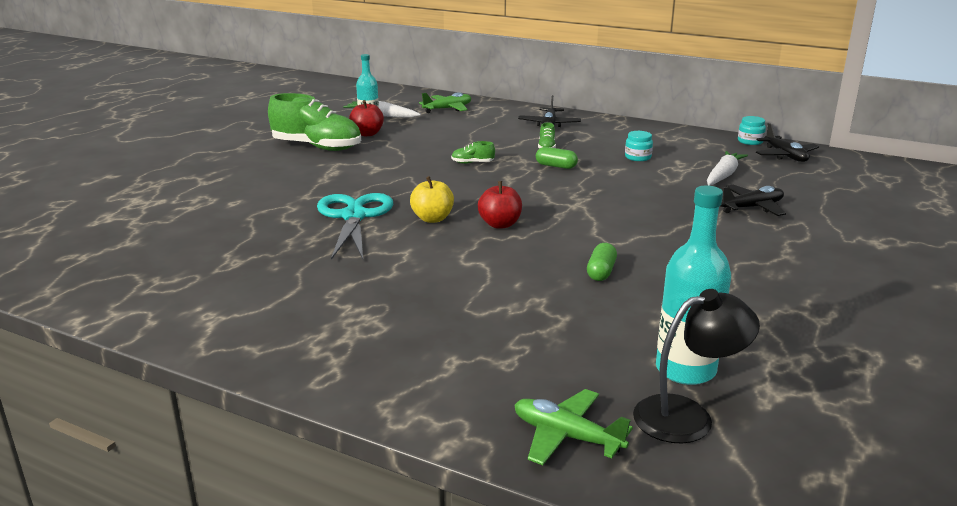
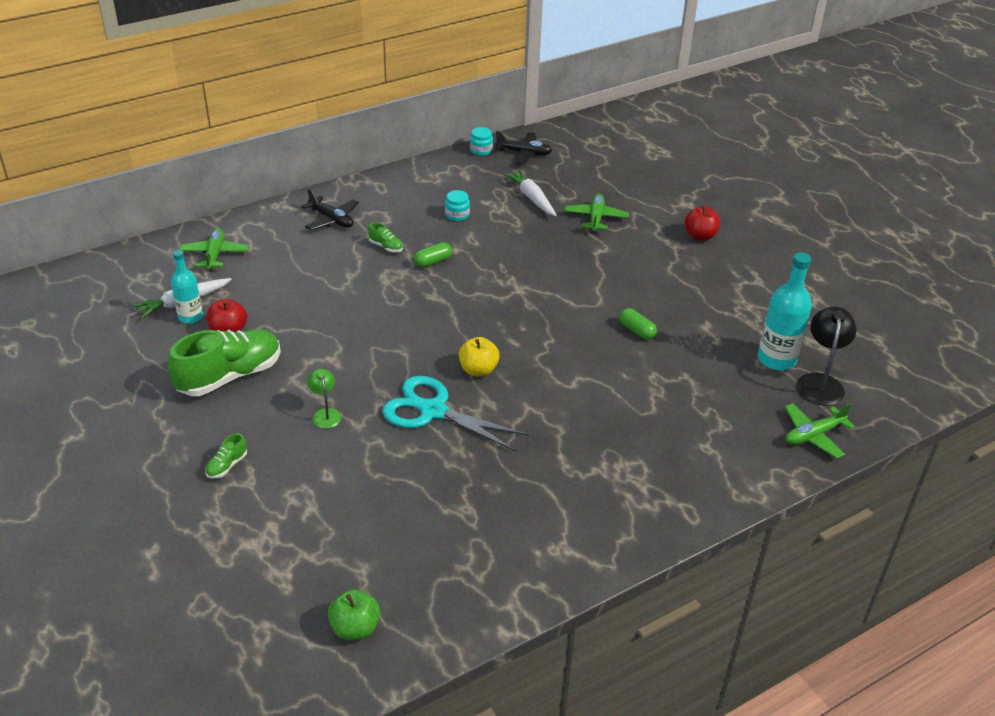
camera: 60 degrees left, 15 degrees up
(56, 258) = (355, 628): none -> green apple
(307, 183) = (325, 414): none -> green lamp
(472, 163) = (379, 300): green shoe -> green shoe (227, 466)
(500, 224) = (521, 341): red apple -> red apple (700, 236)
(752, 207) = (596, 218): black plane -> green plane

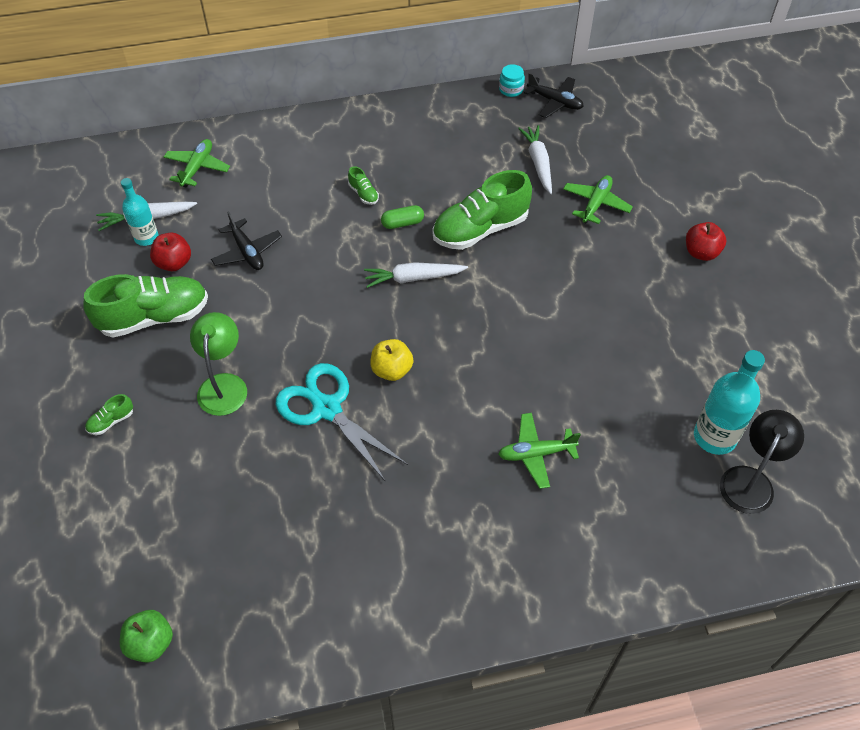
camera: 20 degrees right, 15 degrees up
(325, 414) = (224, 385): green lamp -> green lamp, size x1.71
(331, 219) = (324, 148): black plane -> black plane (247, 252)
(457, 215) = (451, 169): turquoise jar -> none
(463, 299) = (413, 278): none -> white carrot
(505, 254) = (480, 229): none -> green shoe
(636, 331) = (576, 361): green capsule -> none
(813, 435) = (711, 548): green plane -> green plane (536, 453)

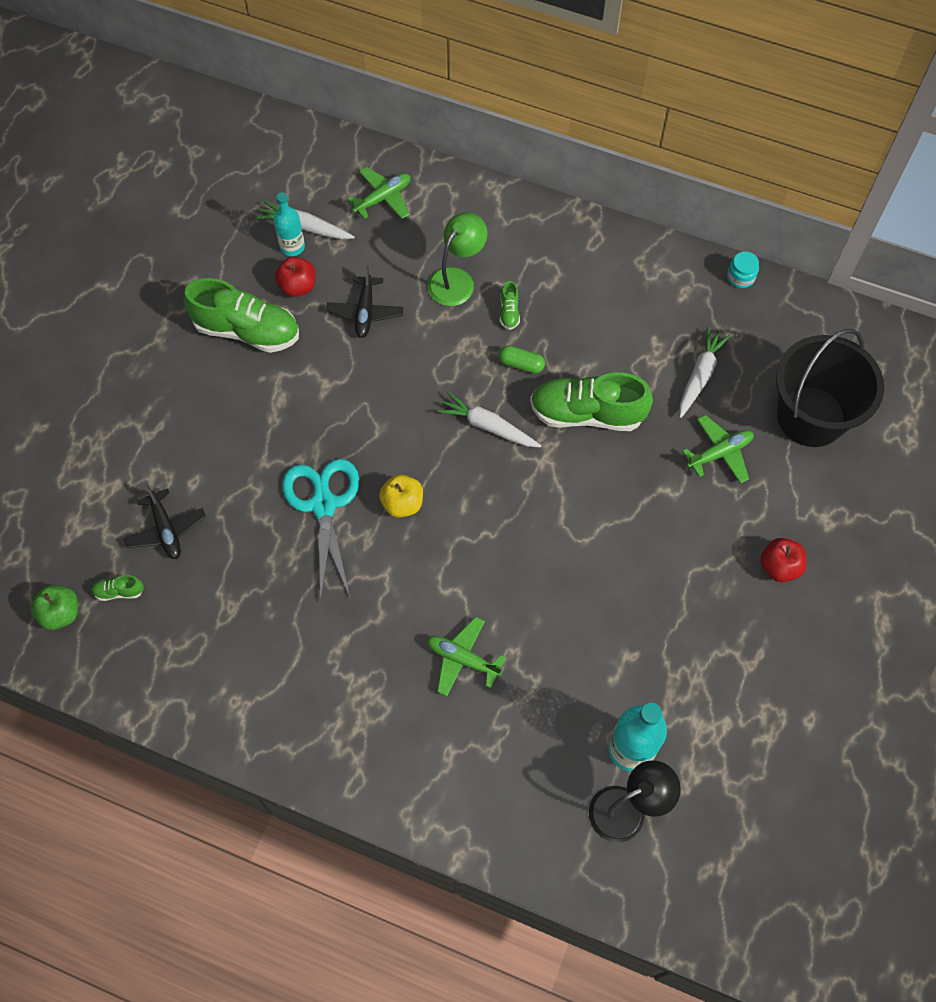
camera: 35 degrees right, 10 degrees up
(111, 421) = (152, 407): green shoe -> green shoe (119, 591)
(224, 385) = (258, 429): green lamp -> green lamp (457, 279)
(555, 102) = (773, 316): black plane -> black plane (166, 530)
(634, 149) = (811, 416): none -> black bucket

